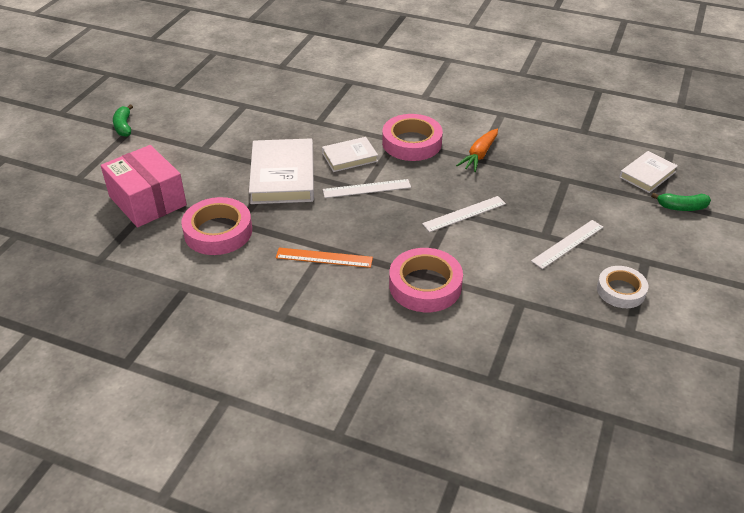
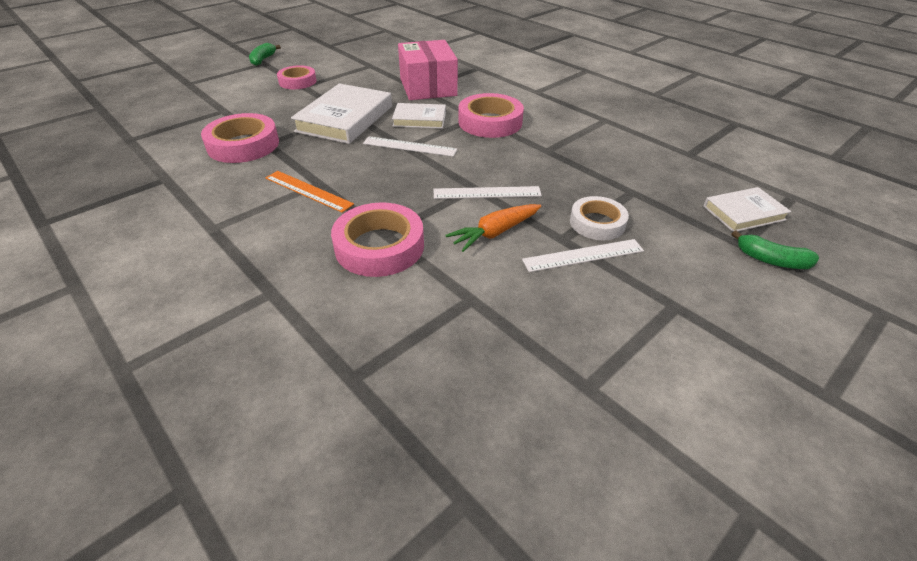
camera: 25 degrees right, 0 degrees up
(148, 201) = (218, 109): pink box -> pink box (428, 87)
(191, 145) = (297, 81): none -> pink tape
(479, 155) = (550, 147): orange carrot -> orange carrot (495, 233)
(621, 290) = (614, 330): white tape -> white tape (597, 223)

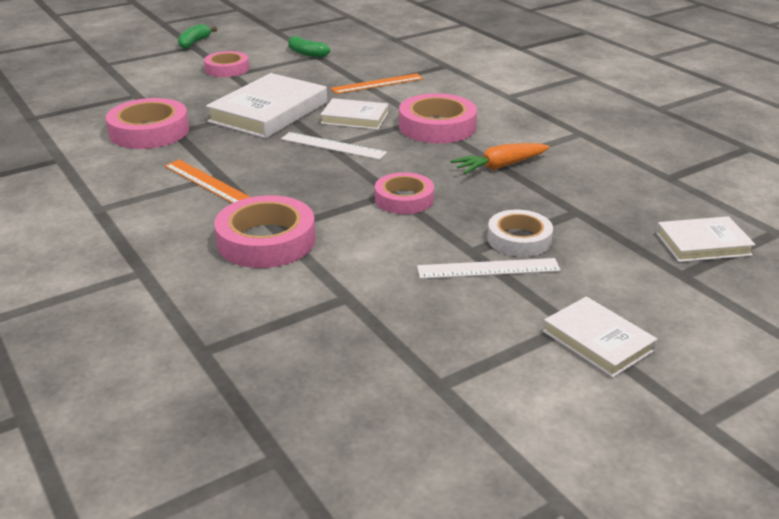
camera: 10 degrees right, 10 degrees down
(428, 87) = (377, 83): pink box -> orange ruler
(487, 193) = (404, 199): white ruler -> pink tape
(495, 233) = (397, 239): orange carrot -> orange carrot (500, 166)
(704, 320) = (598, 341): none -> white book
(771, 260) = (709, 293): green banana -> green banana (306, 53)

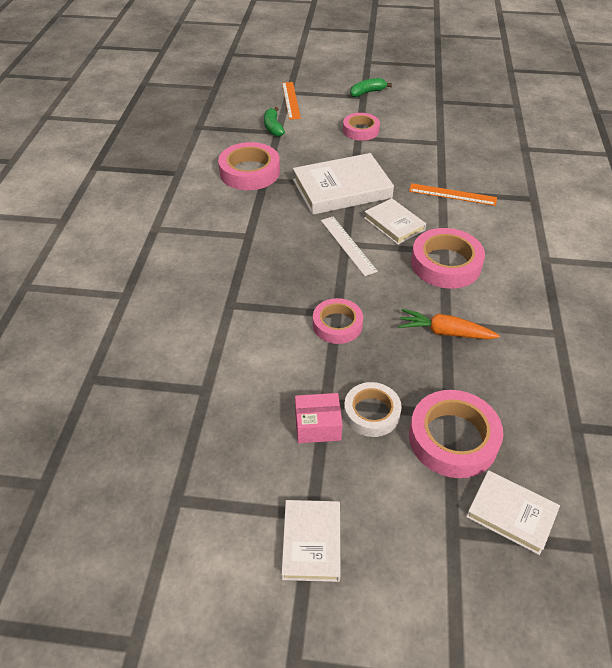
camera: 40 degrees right, 15 degrees up
(206, 182) = (234, 237): orange ruler -> orange ruler (291, 100)
(266, 240) = (213, 311): pink tape -> pink tape (453, 438)
(306, 53) = (435, 137): green banana -> green banana (273, 127)
(488, 269) = (317, 426): white ruler -> pink box

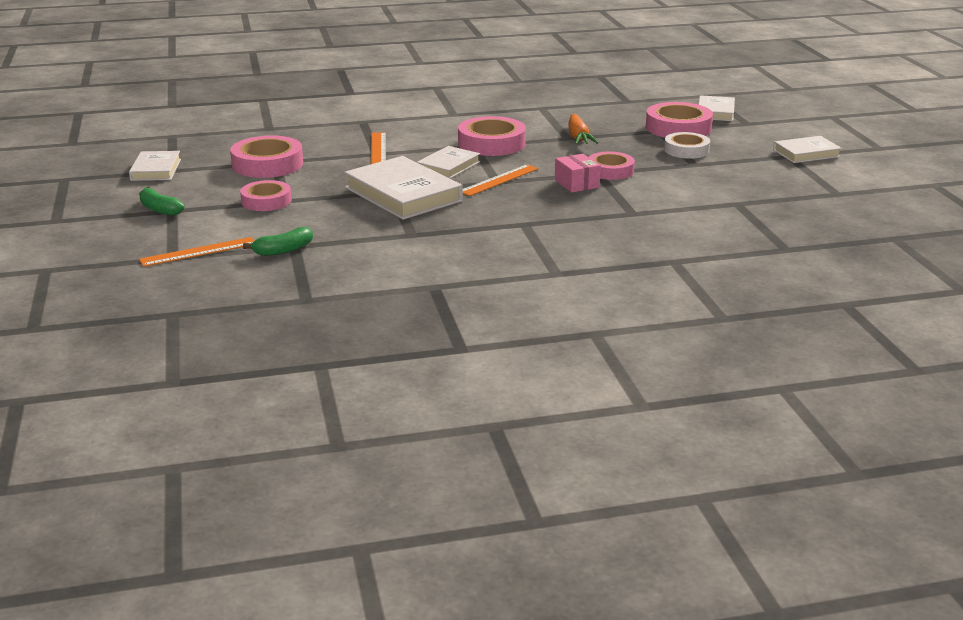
camera: 110 degrees left, 20 degrees down
(249, 172) = (402, 245): pink tape -> pink tape (267, 164)
(317, 426) = (719, 163): pink box -> pink box (576, 184)
(348, 245) = (499, 180): white ruler -> orange ruler
(442, 95) = (156, 170): none -> white book

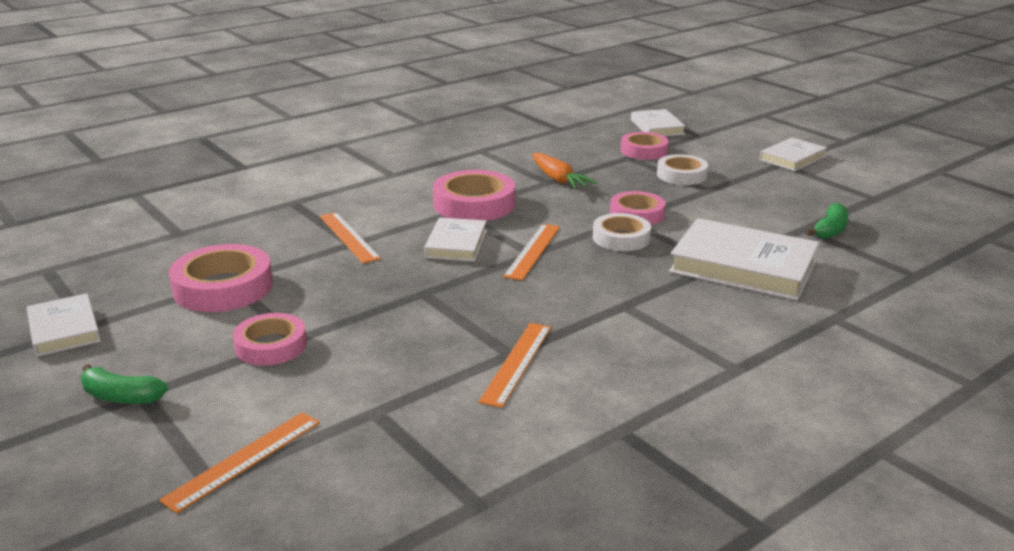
camera: 25 degrees left, 0 degrees up
(283, 250) = (367, 423): green banana -> green banana (830, 230)
(403, 194) = (441, 295): white book -> white book (743, 266)
(409, 240) = (517, 363): none -> orange ruler
(576, 184) = (621, 238): pink box -> white tape
(678, 128) = (644, 151): pink tape -> pink tape, size x0.65

